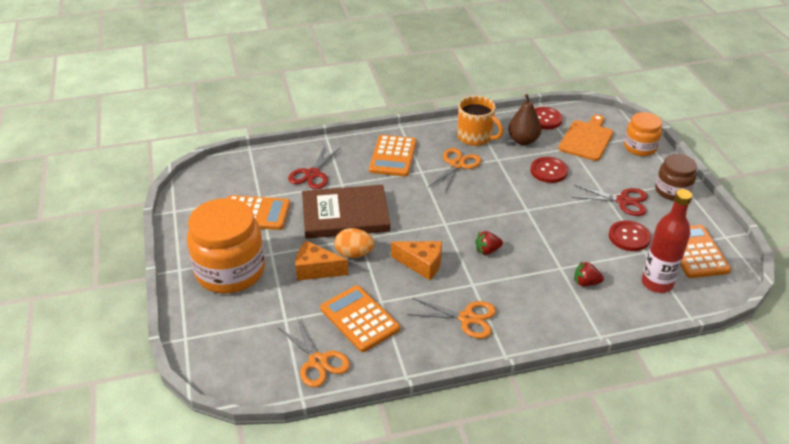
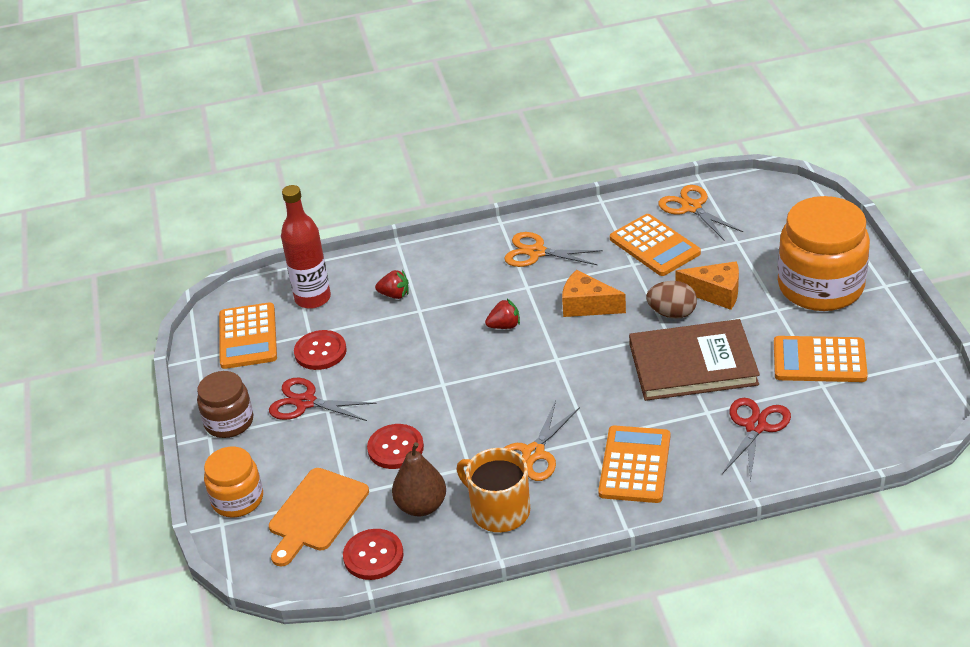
camera: 175 degrees left, 0 degrees up
(354, 254) = (672, 313): orange egg -> brown egg

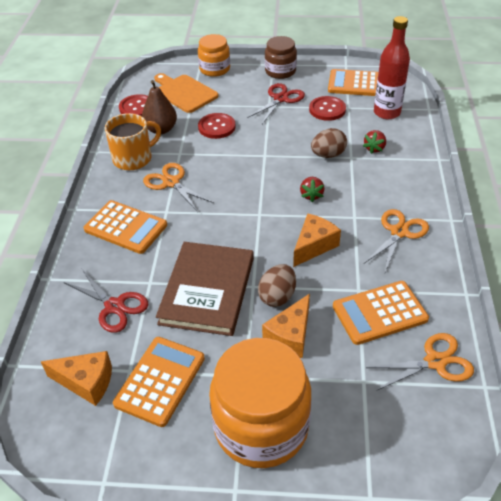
camera: 105 degrees right, 5 degrees up
(421, 329) = (328, 155): none -> brown egg
(855, 409) = (86, 382): none -> orange cheese

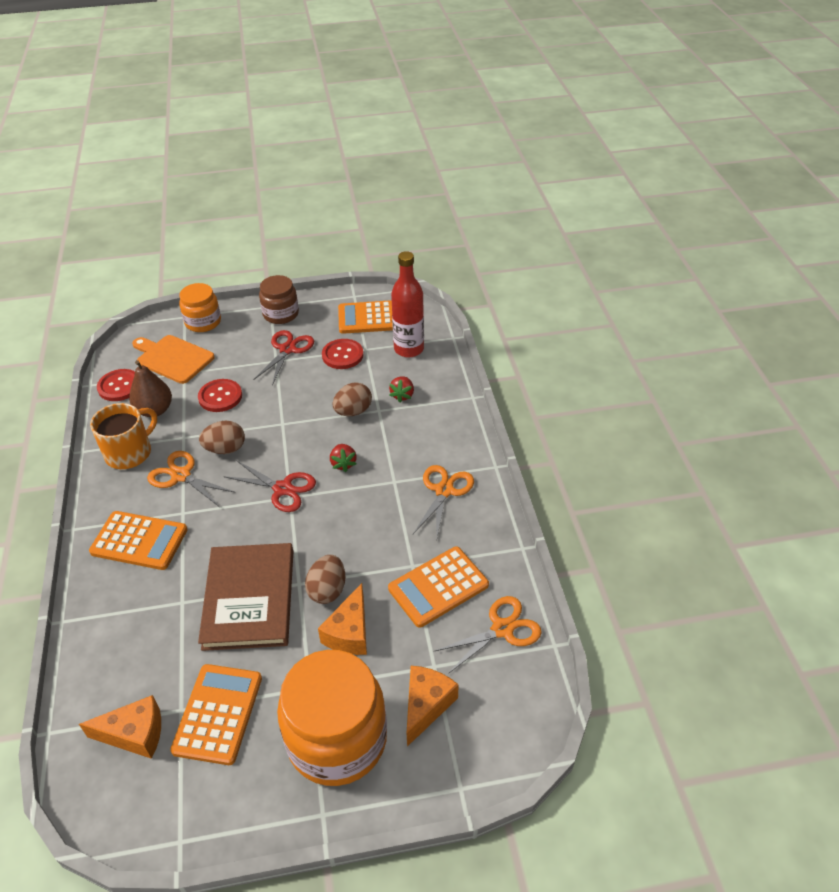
camera: 15 degrees left, 0 degrees up
(114, 306) = (147, 639): red scissors -> red scissors (283, 489)
(212, 168) = (225, 449): none -> brown egg
(314, 246) = (356, 523): orange cheese -> orange cheese (426, 705)

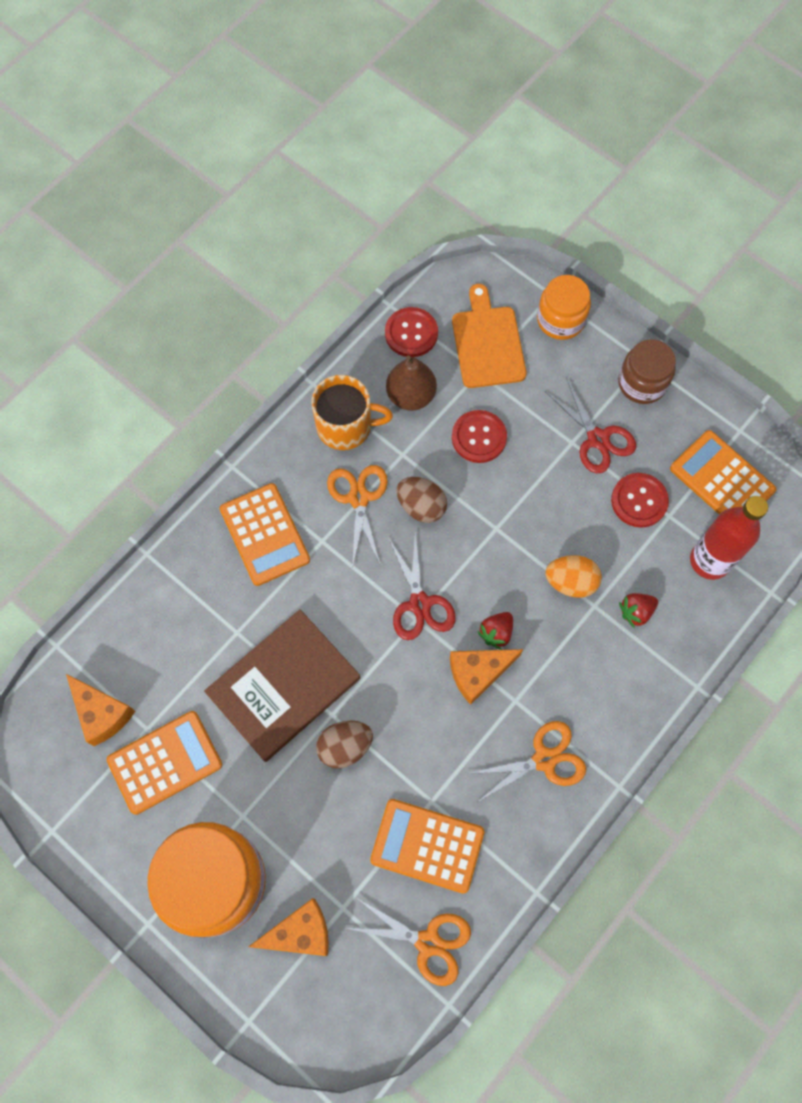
camera: 50 degrees right, 25 degrees up
(287, 349) = (597, 439): red scissors -> red scissors turned 75 degrees clockwise
(349, 632) = (318, 804): orange cheese -> orange cheese (478, 673)
(353, 411) = (570, 582): brown egg -> orange egg

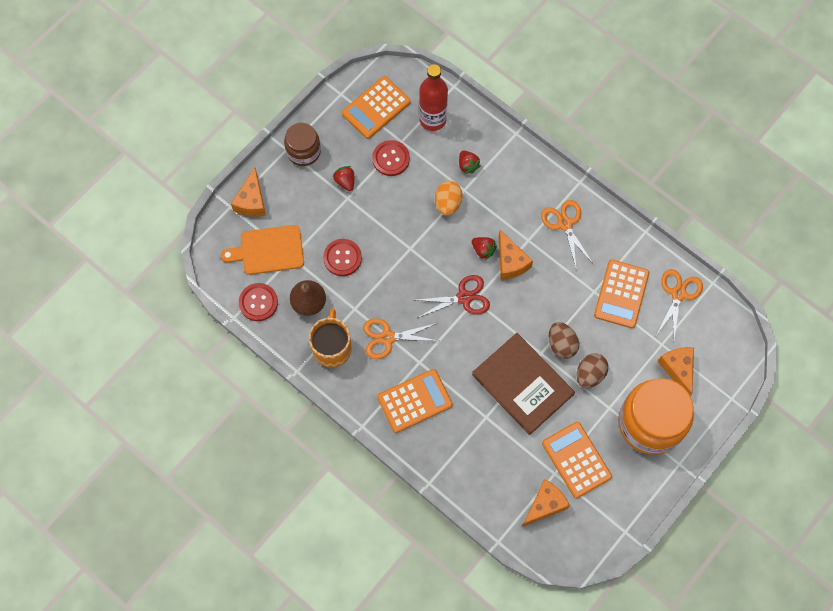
camera: 90 degrees left, 0 degrees up
(421, 506) = (394, 296): brown egg -> brown egg (590, 374)
(560, 320) = (252, 201): orange jar -> orange cheese
(597, 439) = (345, 181): red scissors -> red strawberry

